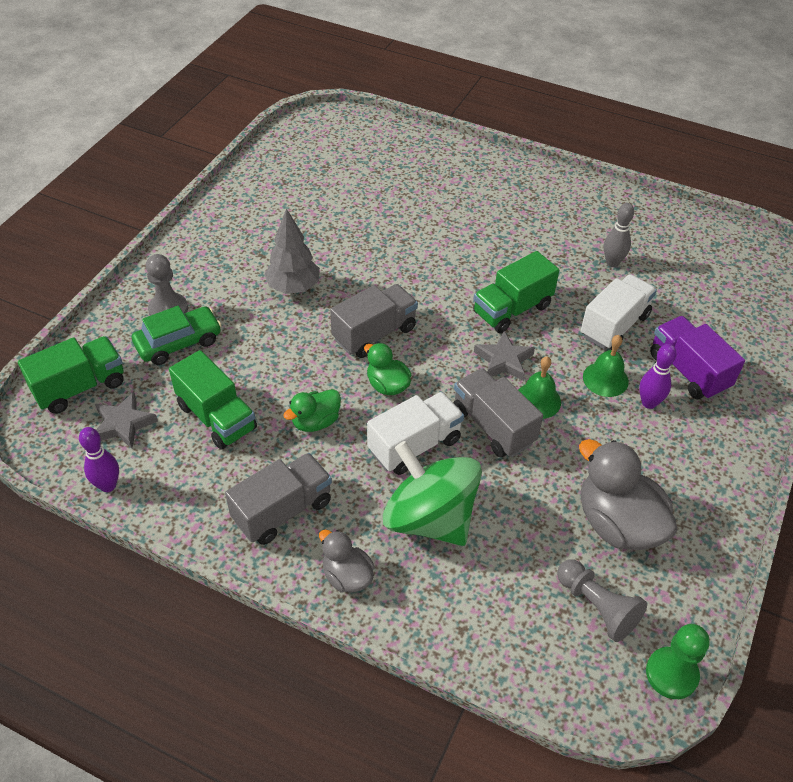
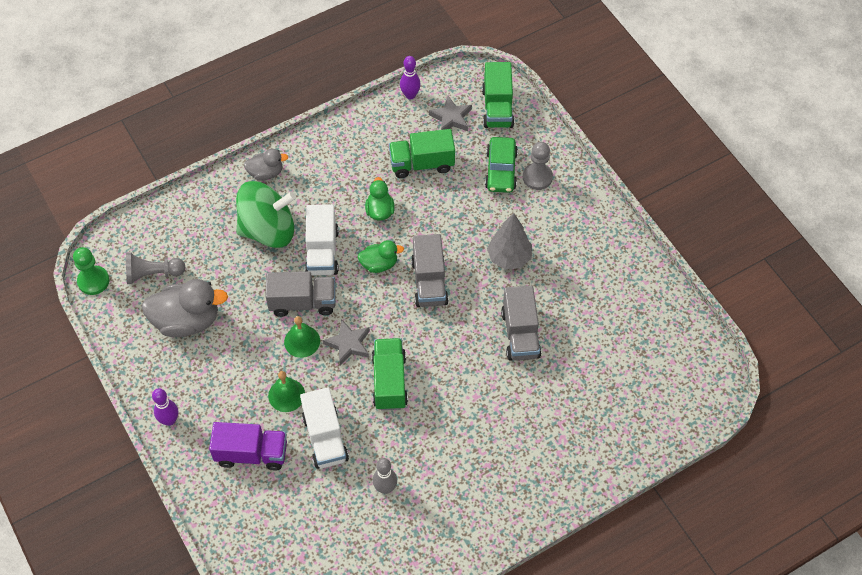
camera: 125 degrees right, 10 degrees up
(282, 510) = (330, 164): grey truck -> grey truck (520, 334)
(649, 403) = (248, 406): purple bowling pin -> purple bowling pin (169, 420)

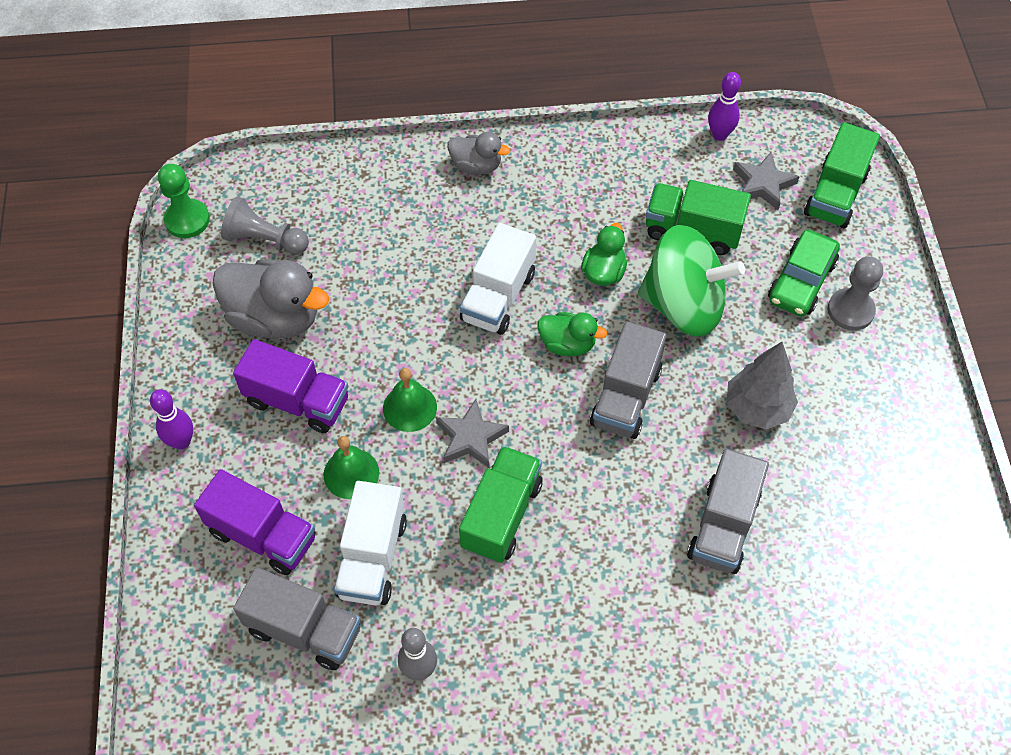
camera: 25 degrees right, 0 degrees up
(230, 366) = (297, 401): none -> purple truck
(268, 230) = (441, 240): green spinning top -> green spinning top (683, 305)
(303, 302) = (438, 355): grey truck -> grey truck (304, 629)

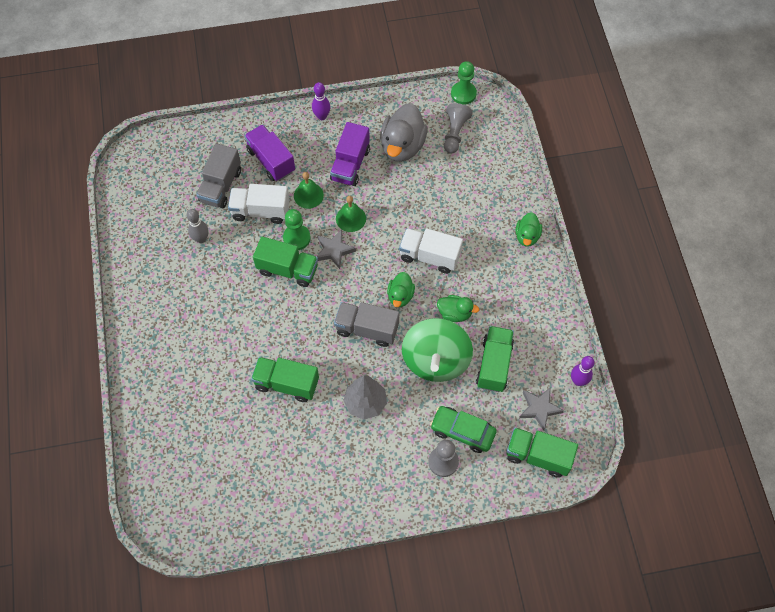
camera: 85 degrees right, 5 degrees up
(263, 535) = (271, 160): purple truck -> purple truck turned 120 degrees clockwise
(438, 497) = (296, 238): none -> green pawn
(476, 165) = (527, 236): grey duck -> green duck
(723, 526) = (286, 384): grey truck -> green truck

